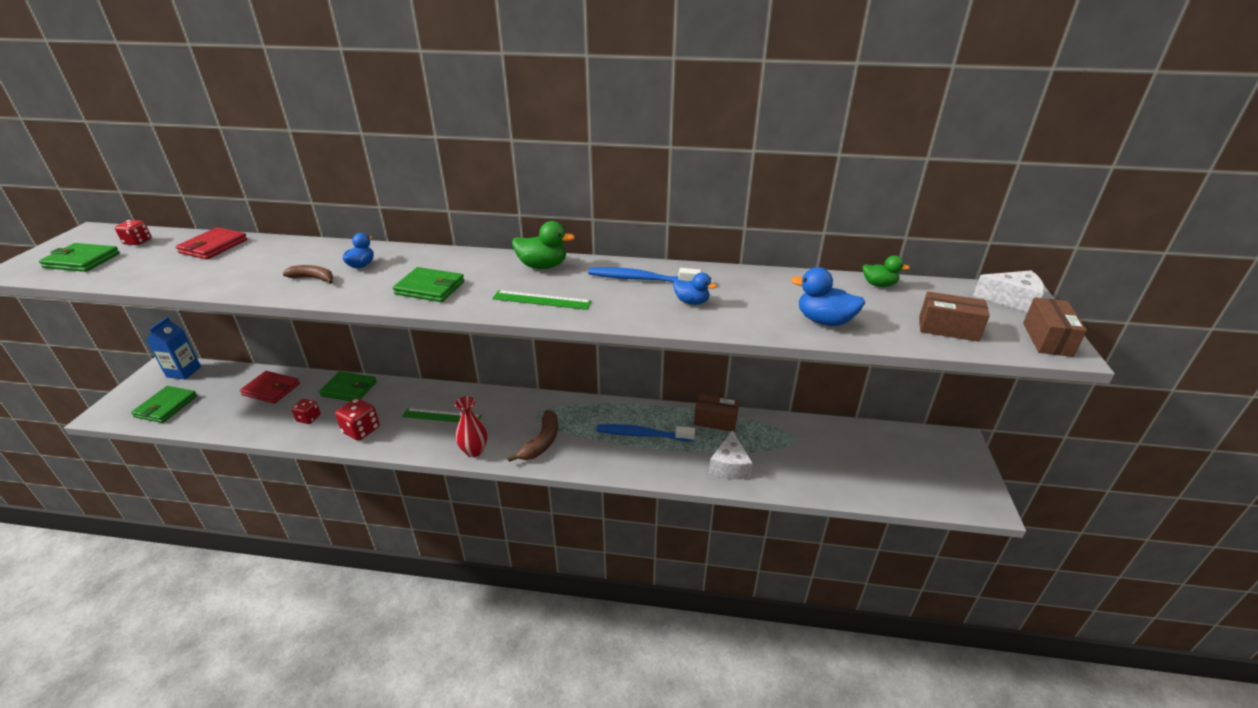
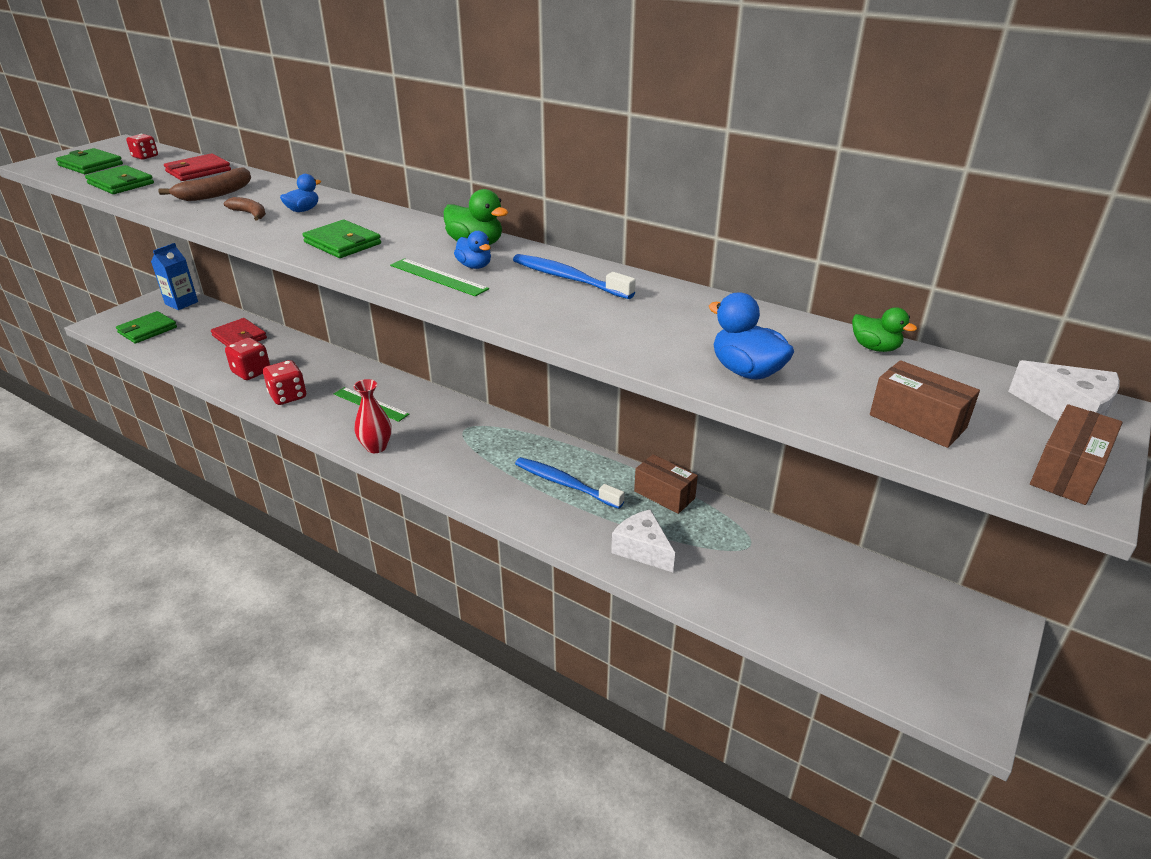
camera: 25 degrees right, 0 degrees up
(309, 418) = (251, 372): red dice -> red dice, size x1.54
(349, 389) = (305, 354): green wallet -> green wallet (121, 183)
(541, 442) = (449, 459): brown banana -> brown banana (215, 194)
(691, 302) = (601, 314): blue duck -> blue duck (474, 266)
(729, 466) = (642, 549): white cheese -> white cheese turned 105 degrees clockwise

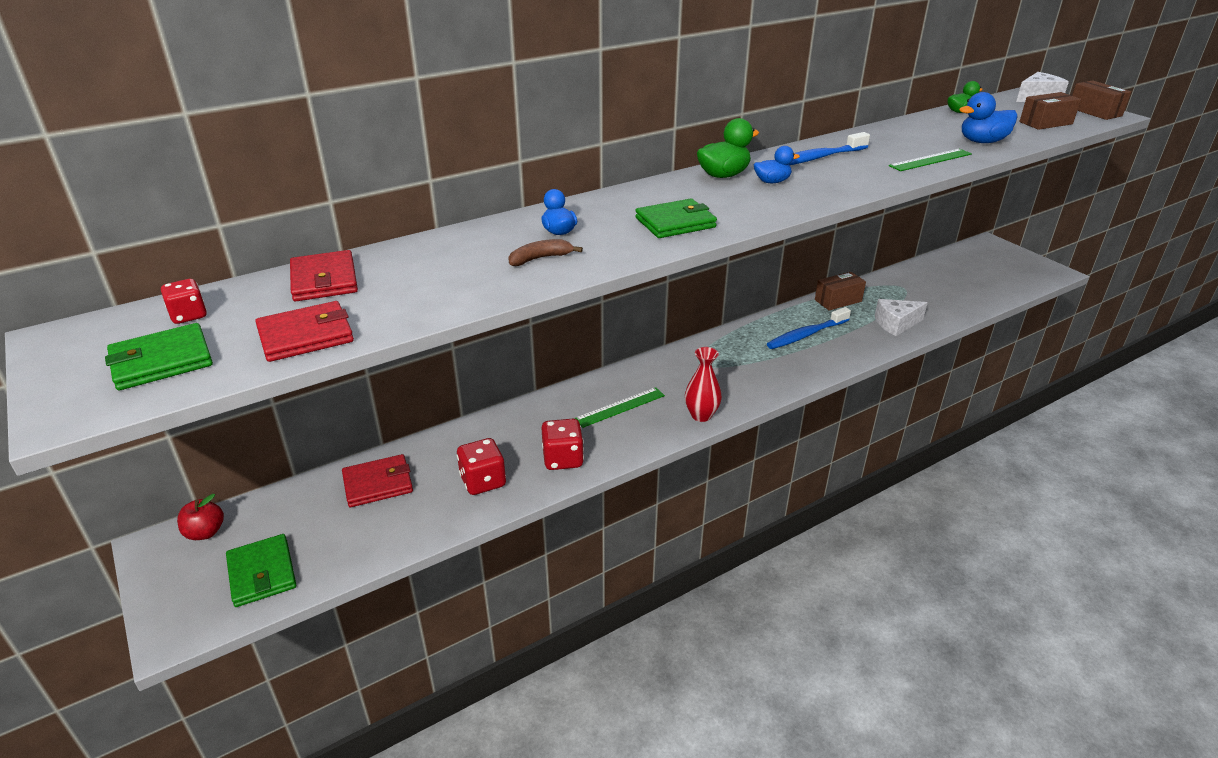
camera: 65 degrees left, 0 degrees up
(121, 183) = (306, 336): green wallet -> red wallet
(181, 303) = (205, 532): blue carton -> red apple
(215, 194) = (441, 274): brown banana -> none
(438, 277) = (787, 196): green ruler -> green ruler (930, 160)

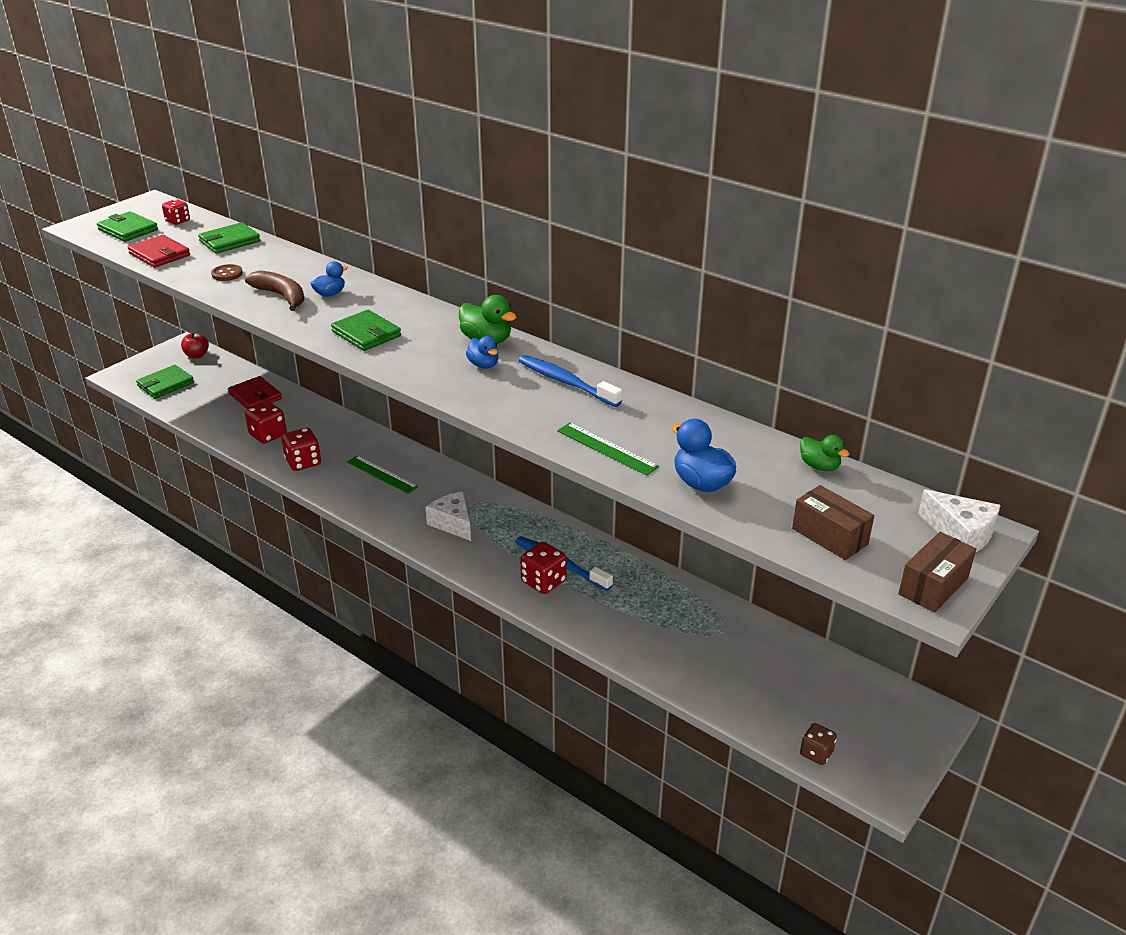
camera: 70 degrees right, 0 degrees up
(324, 280) = (230, 241): red wallet -> green wallet
(436, 288) = (227, 274): none -> brown button
(540, 258) = (281, 296): brown banana -> brown banana, size x1.55
(701, 415) = (386, 518): red vase -> none
(828, 346) = (543, 581): none -> red dice
(838, 300) = (652, 580): brown box -> none
(896, 324) = (623, 630): white cheese -> white cheese (453, 523)
(1025, 284) = (816, 753): none -> brown dice

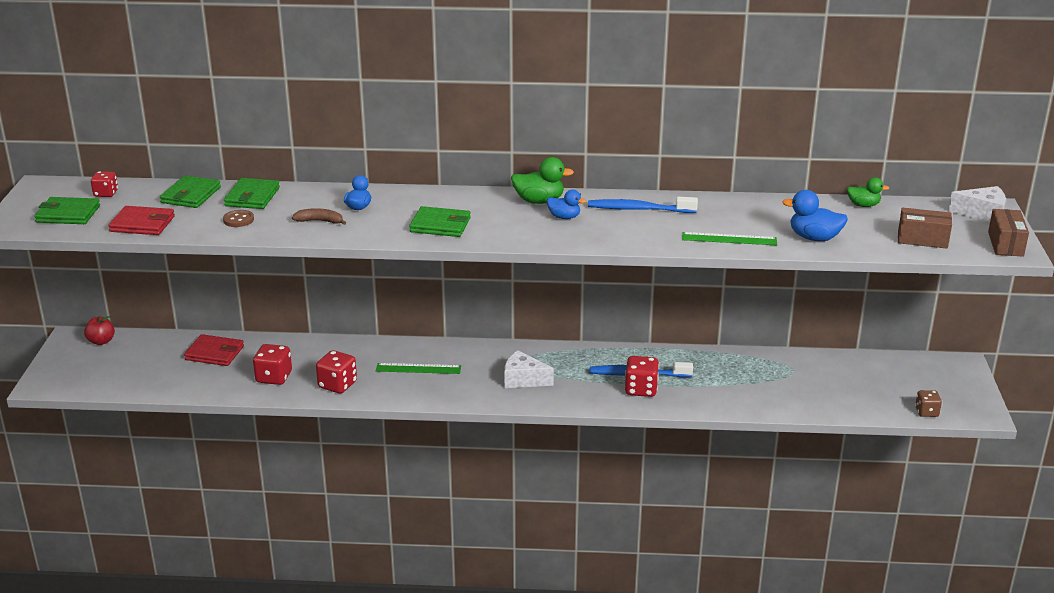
camera: 35 degrees left, 5 degrees down
(166, 384) = (107, 374): green wallet -> green wallet (252, 197)
(281, 296) = (320, 221): brown banana -> brown banana, size x0.65

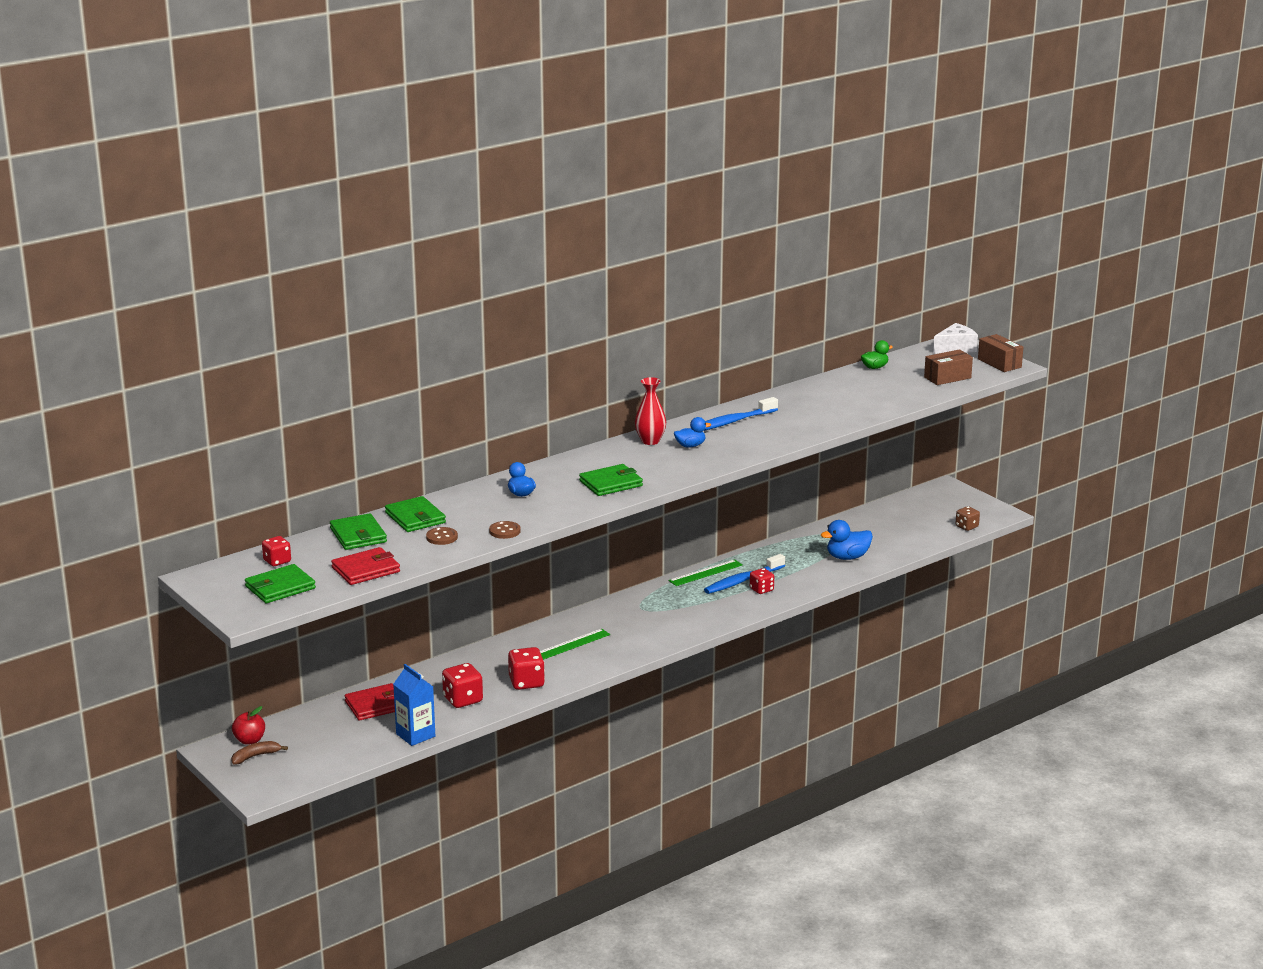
camera: 40 degrees left, 5 degrees down
(199, 390) = (415, 735): none -> blue carton
(288, 233) = (504, 531): none -> brown button
(320, 221) = (511, 514): brown banana -> brown banana (256, 756)
(523, 379) = (665, 618): white cheese -> none
(539, 201) = (650, 441): green duck -> red vase
(641, 389) = (761, 590): red dice -> red dice, size x0.65
(729, 239) = (829, 420): green ruler -> green ruler (705, 573)
(814, 238) = (881, 400): blue duck -> blue duck (847, 557)

